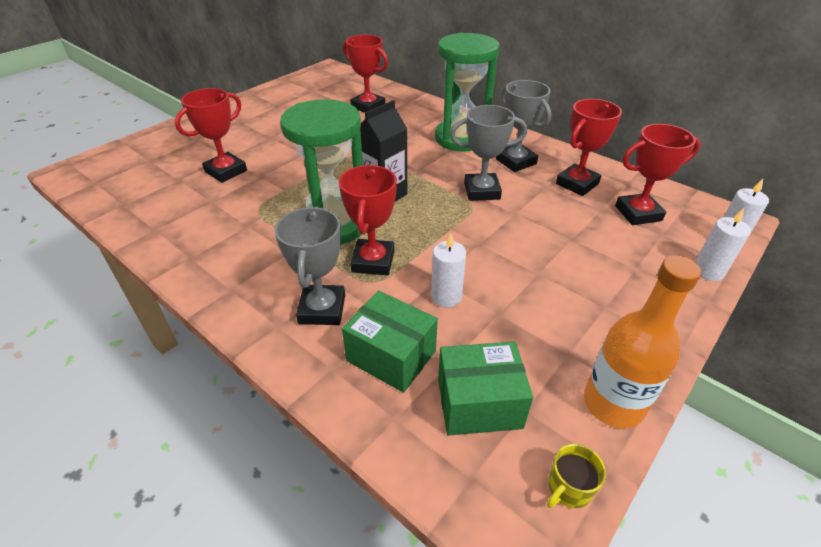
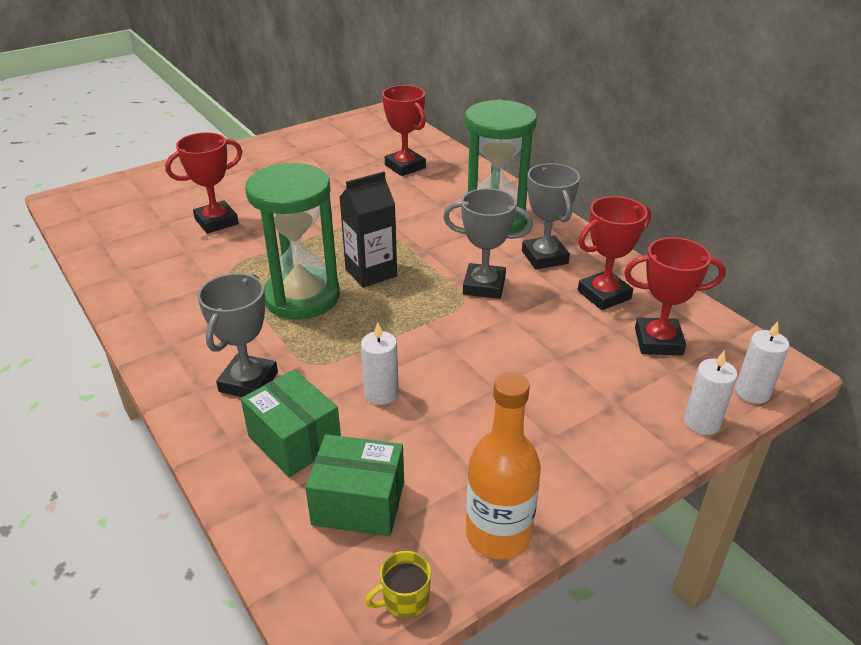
camera: 15 degrees right, 5 degrees down
(373, 261) = (323, 343): red trophy -> none

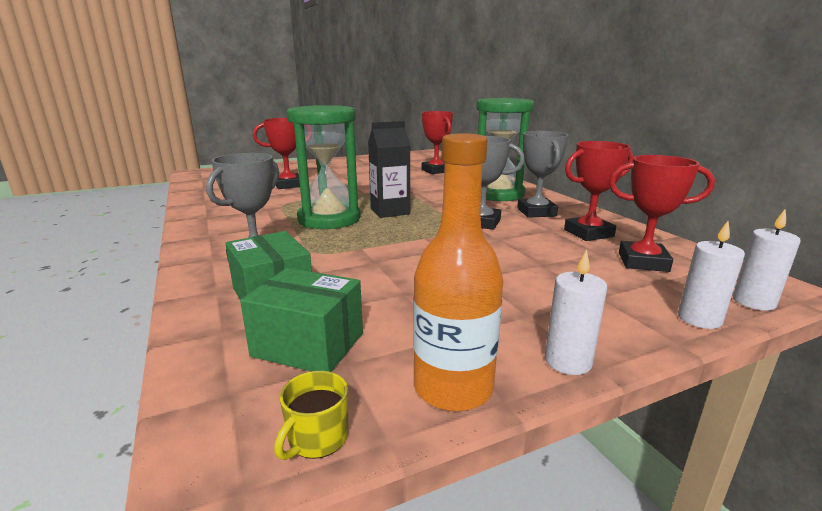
camera: 10 degrees right, 15 degrees down
(381, 393) = (368, 273): white candle -> white candle (568, 361)
(404, 599) = (317, 438): yellow mug -> yellow mug turned 45 degrees counterclockwise

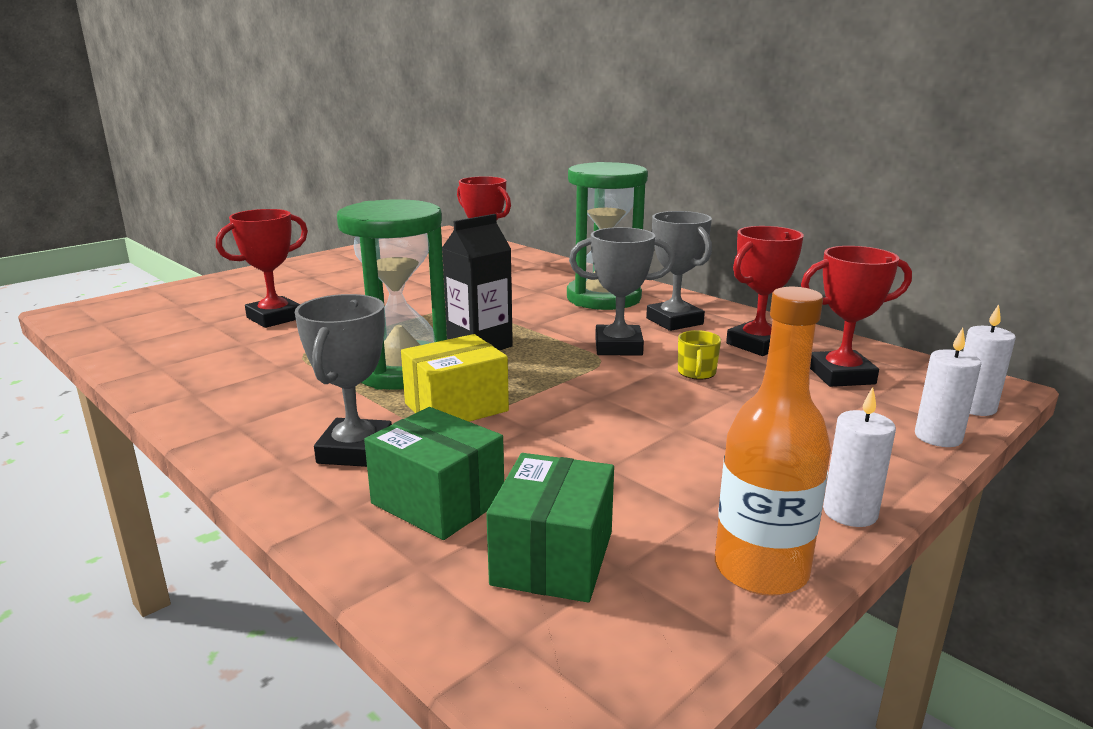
camera: 20 degrees left, 0 degrees up
(308, 344) = (553, 558): green box -> green box turned 75 degrees counterclockwise
(317, 438) = (668, 660): yellow mug -> yellow mug (696, 373)
(340, 243) = (456, 407): none -> yellow box

